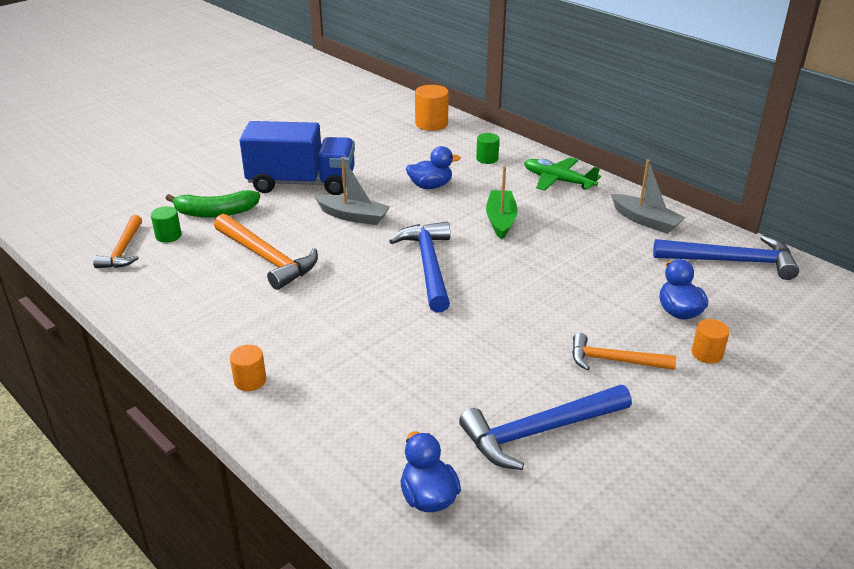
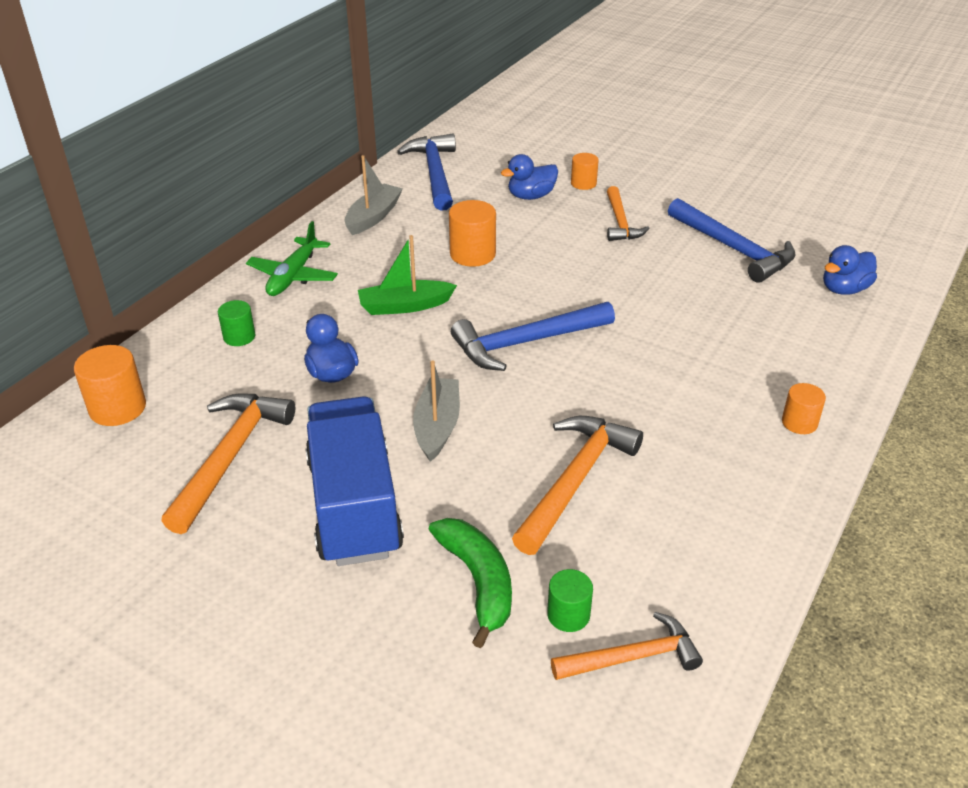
camera: 105 degrees left, 5 degrees up
(368, 152) = (230, 457): none -> orange hammer
(570, 261) = (472, 254): none -> orange cylinder

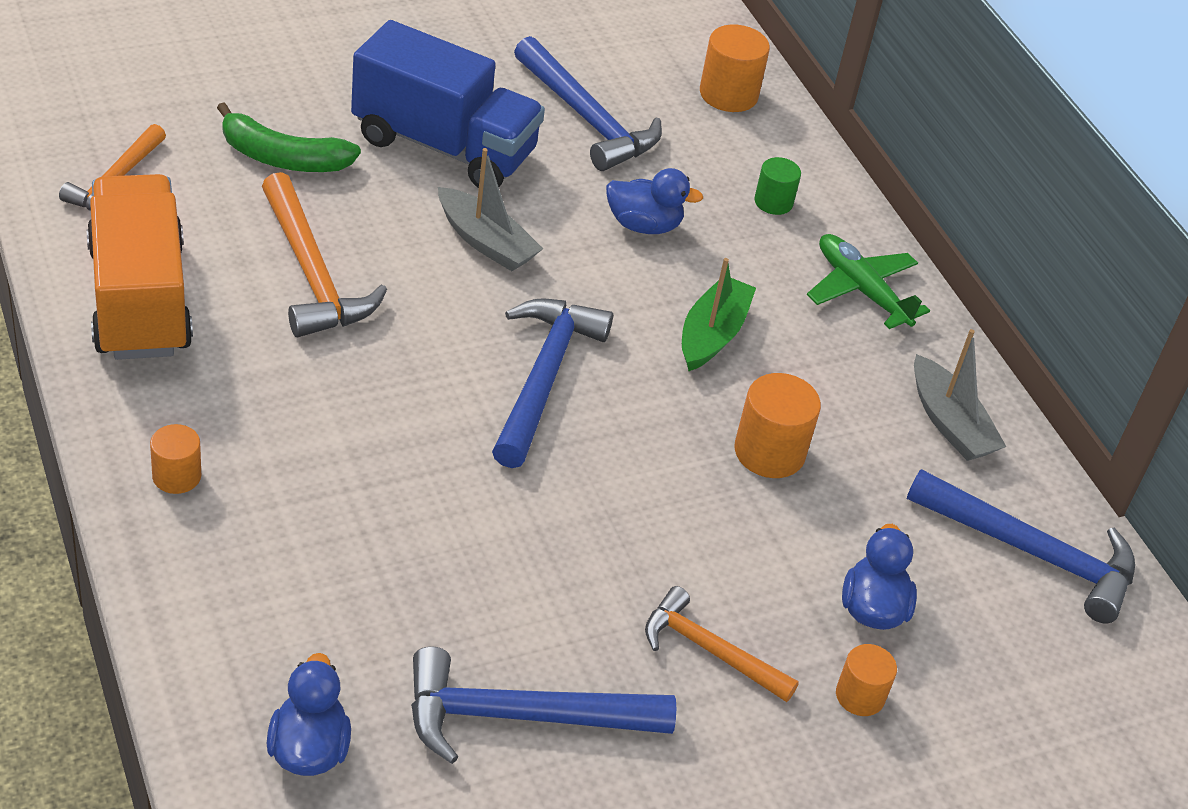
camera: 120 degrees right, 5 degrees up
(230, 457) = (587, 119): orange hammer -> blue hammer
(568, 615) = (192, 178): green cylinder -> none
(715, 541) = (140, 300): none -> orange truck

